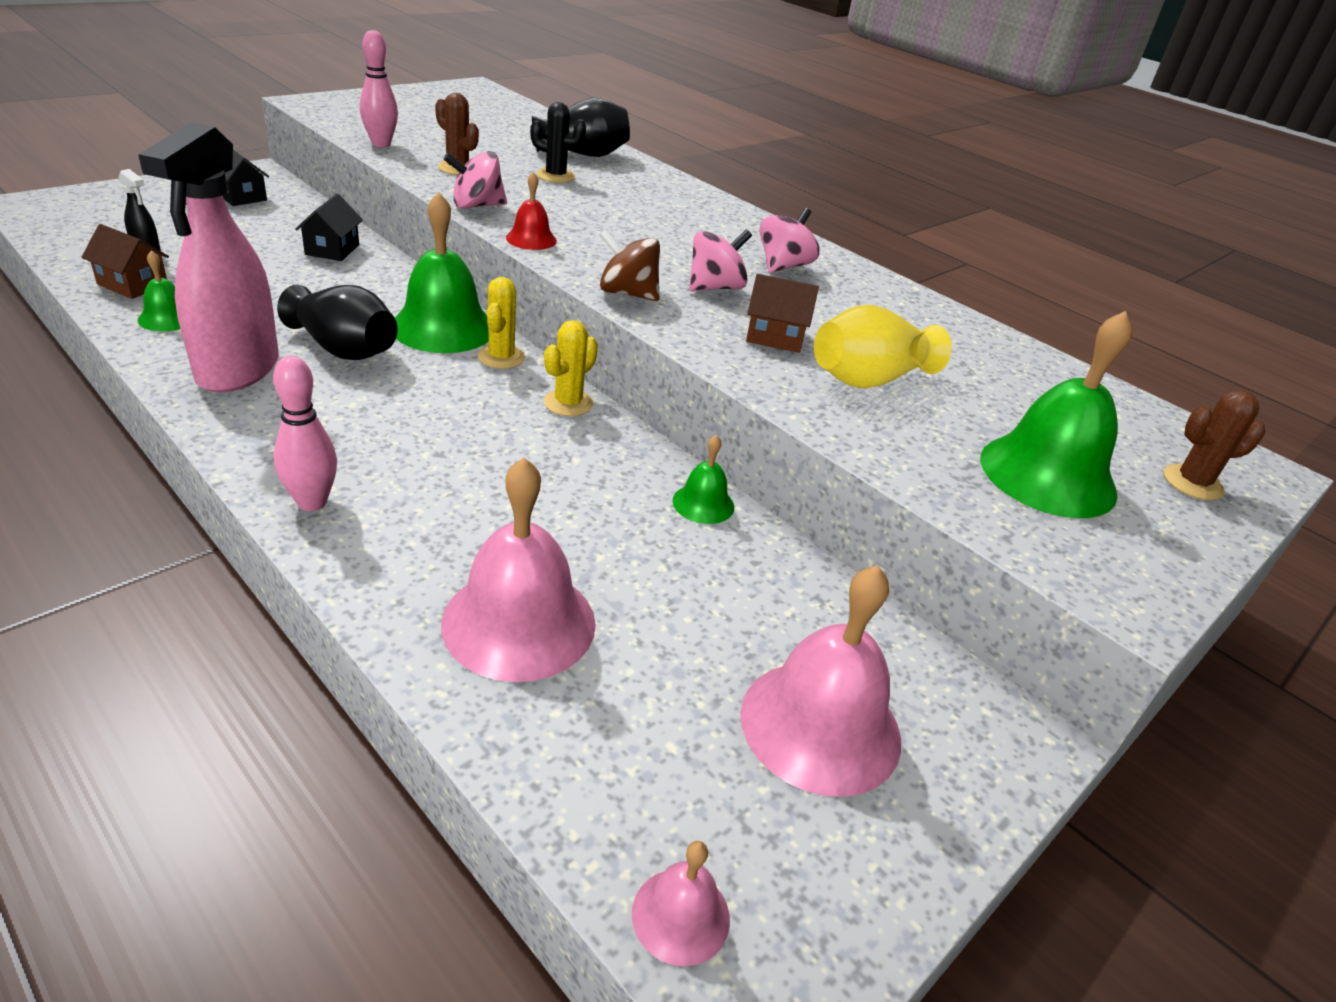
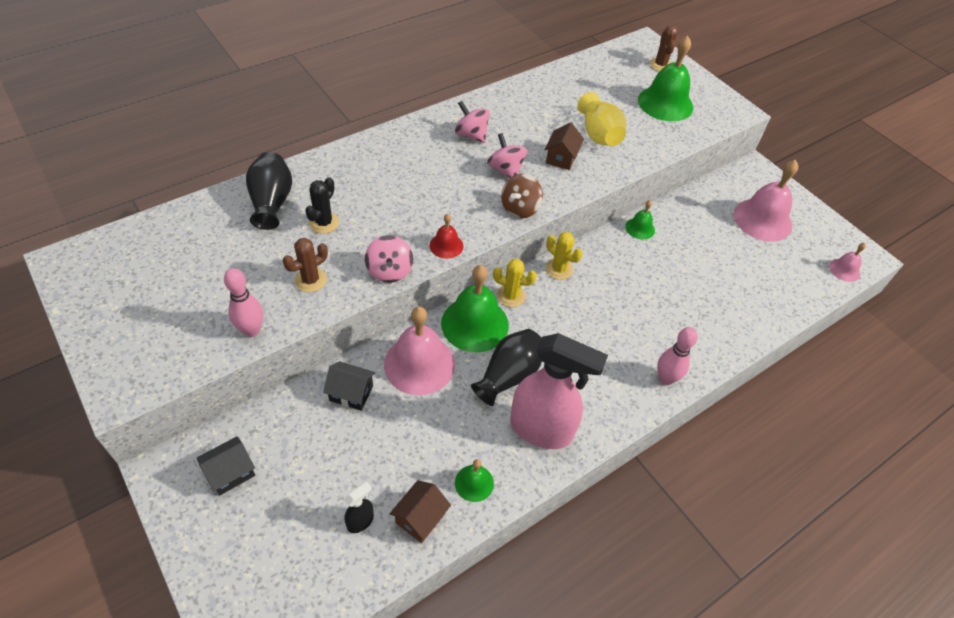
camera: 80 degrees left, 15 degrees up
(519, 622) = (731, 301): pink bell -> pink bell (419, 364)

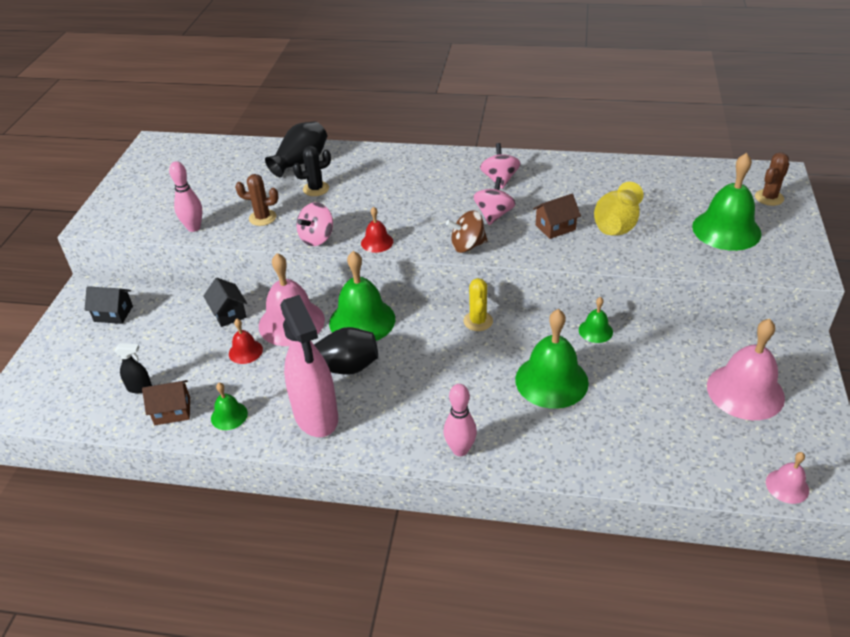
camera: 50 degrees right, 10 degrees down
(413, 417) = (245, 351): none -> red bell
(511, 296) = (414, 318): yellow cactus -> none
(657, 285) = (551, 381): none -> green bell

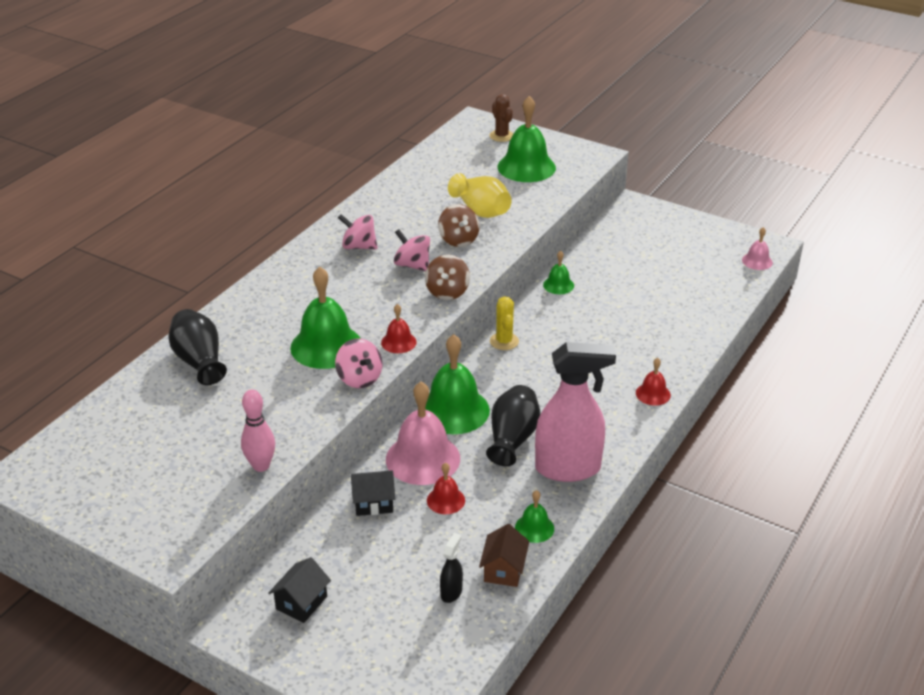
camera: 70 degrees left, 5 degrees down
(262, 218) = (288, 410): brown cactus -> none
(316, 189) = (266, 361): black cactus -> none
(460, 450) = (653, 394): pink bowling pin -> red bell
(478, 321) = (504, 341): yellow cactus -> yellow cactus turned 60 degrees clockwise
(551, 381) = (602, 325): green bell -> green bell (326, 346)
(555, 227) = (458, 240): brown house -> brown spinning top
(745, 391) = (664, 244): pink bell -> none

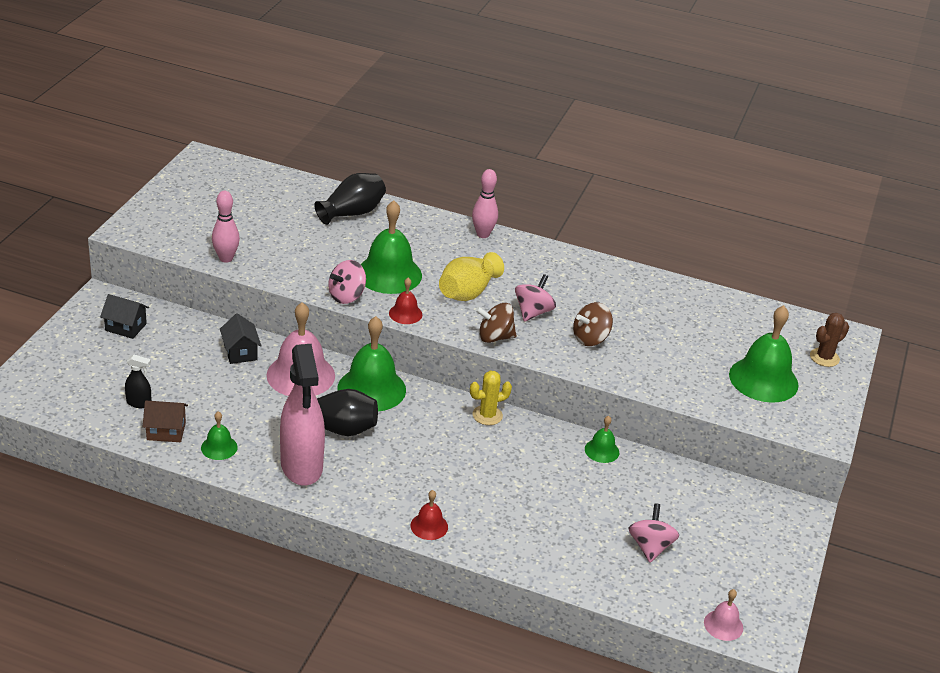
camera: 75 degrees right, 0 degrees up
(272, 278) = (483, 234): none -> pink bowling pin
(359, 246) = (553, 277): pink spinning top -> pink spinning top (650, 547)
(445, 500) = (248, 392): red bell -> none
(481, 211) = (653, 350): yellow vase -> yellow vase (468, 292)

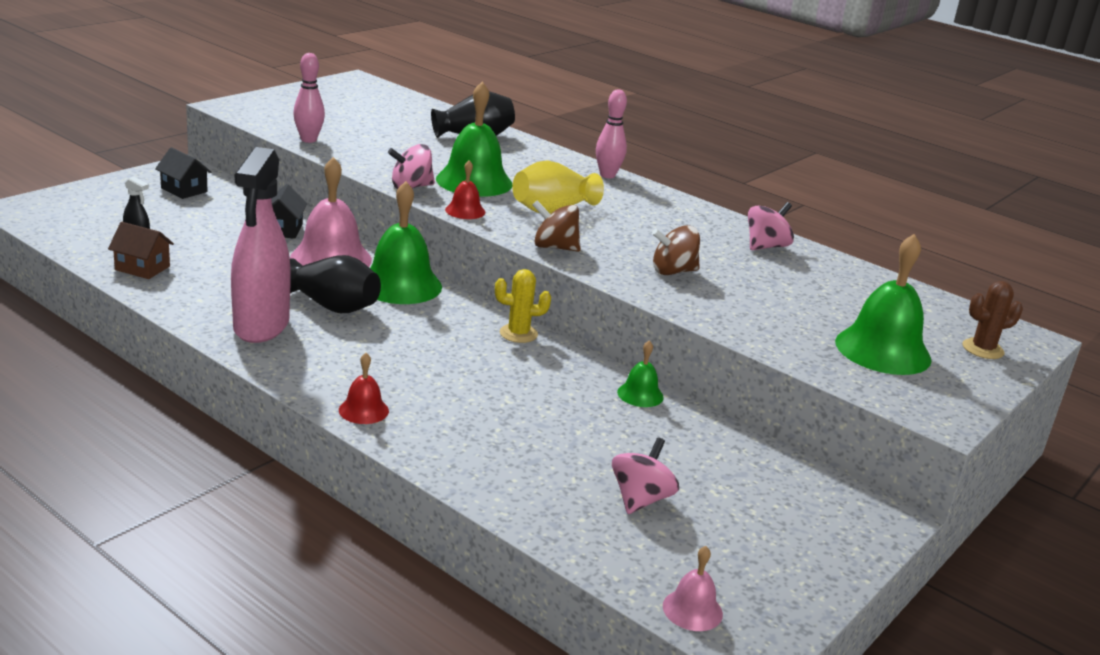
camera: 20 degrees right, 10 degrees down
(219, 447) = (185, 292): green bell -> none
(533, 312) = (618, 238): pink spinning top -> pink spinning top (766, 246)

